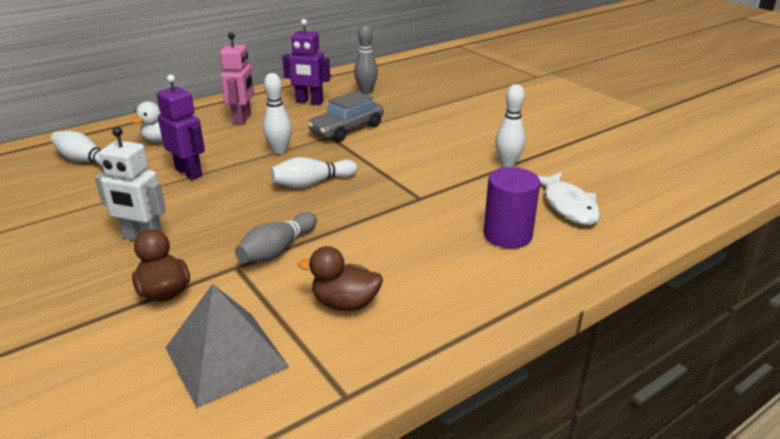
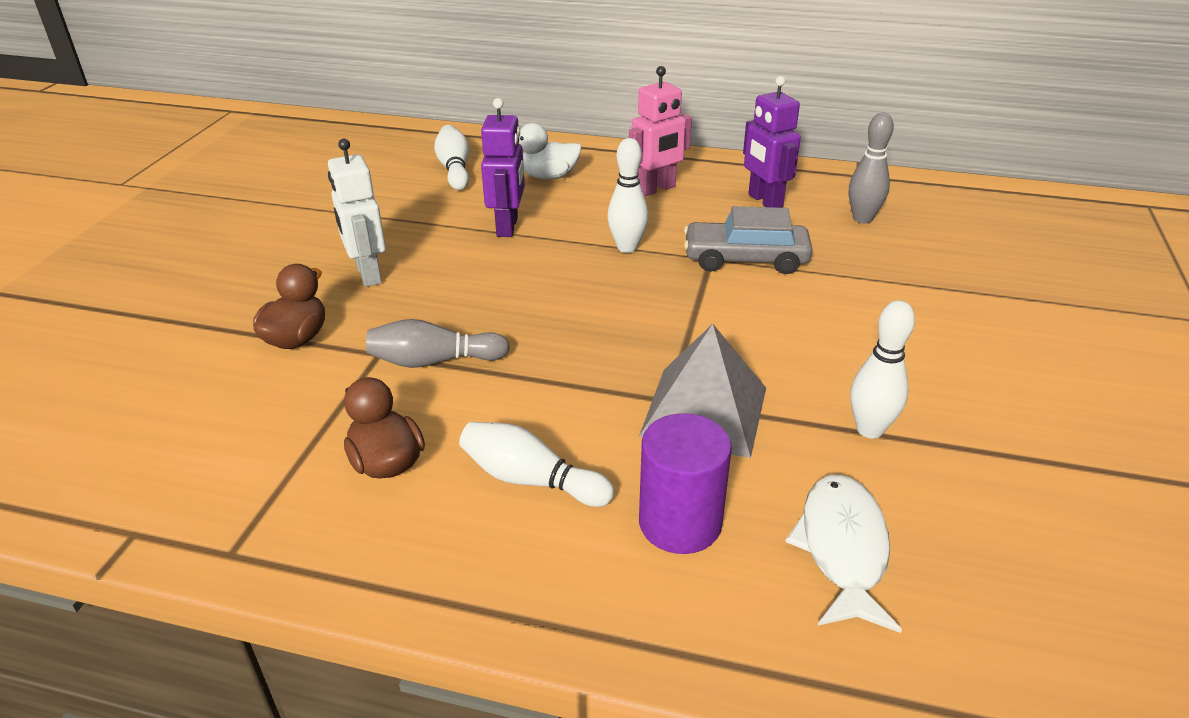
camera: 50 degrees right, 5 degrees up
(226, 357) = (231, 435): grey pyramid -> grey pyramid (704, 411)
(312, 183) = (590, 307): white bowling pin -> white bowling pin (531, 480)
(568, 206) = (842, 548): white fish -> white fish turned 150 degrees clockwise

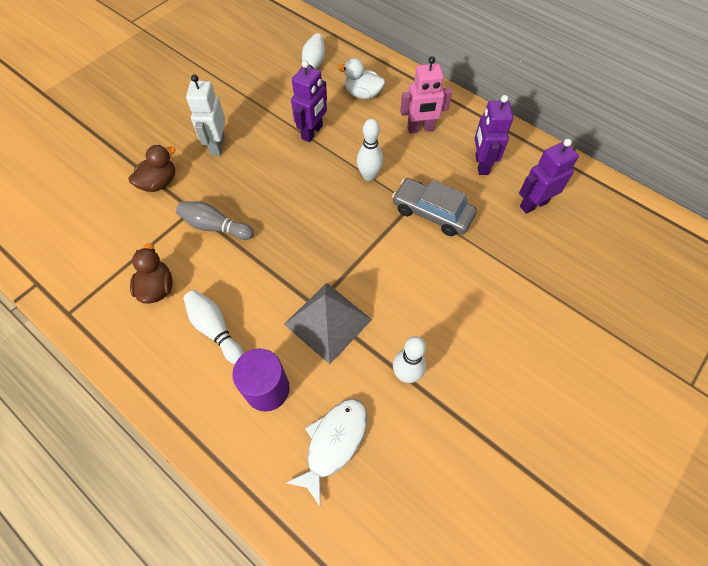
camera: 25 degrees right, 25 degrees up
(862, 219) = (533, 204): grey bowling pin -> purple robot

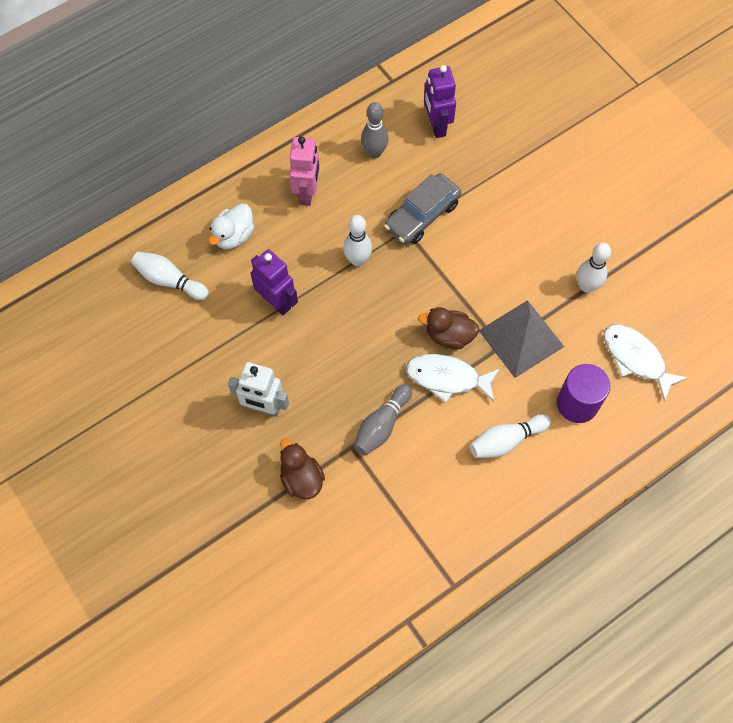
camera: 75 degrees left, 5 degrees up
(157, 288) = (445, 492): brown duck -> brown duck (449, 336)
(270, 267) = (447, 378): none -> white fish
(481, 164) = (374, 152): purple robot -> grey bowling pin

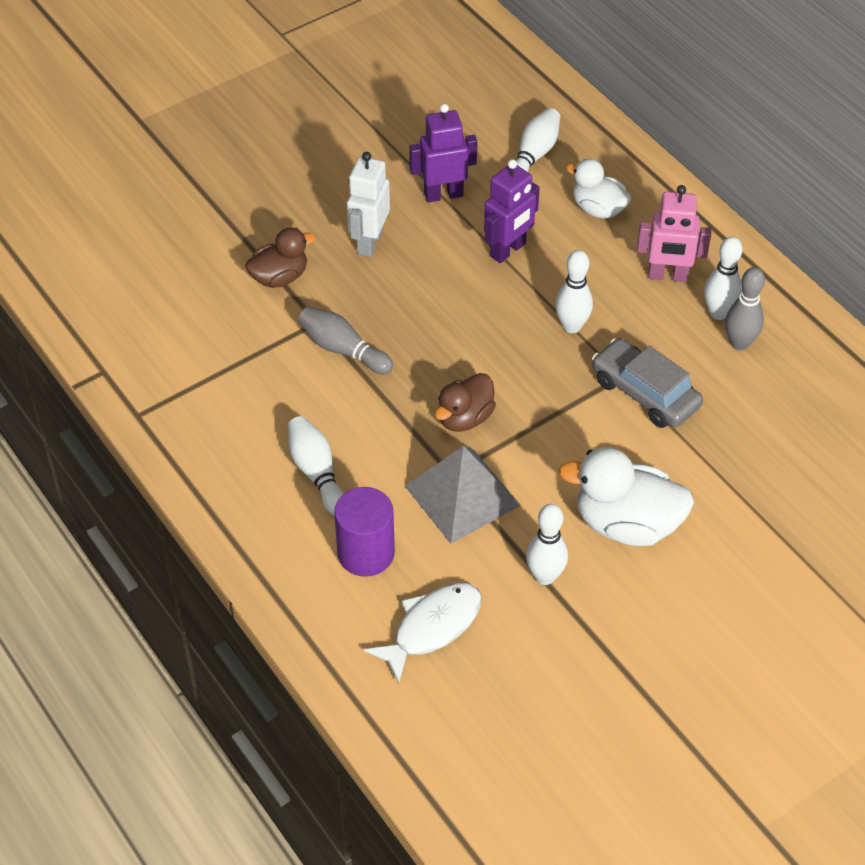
camera: 90 degrees right, 15 degrees down
(345, 163) = (718, 313): none -> white bowling pin
(436, 125) = (794, 411): purple robot -> purple robot (443, 194)
(447, 378) = (405, 415): white fish -> none
(449, 336) = (464, 418): brown duck -> brown duck turned 150 degrees counterclockwise
(539, 234) = (626, 524): none -> white duck

